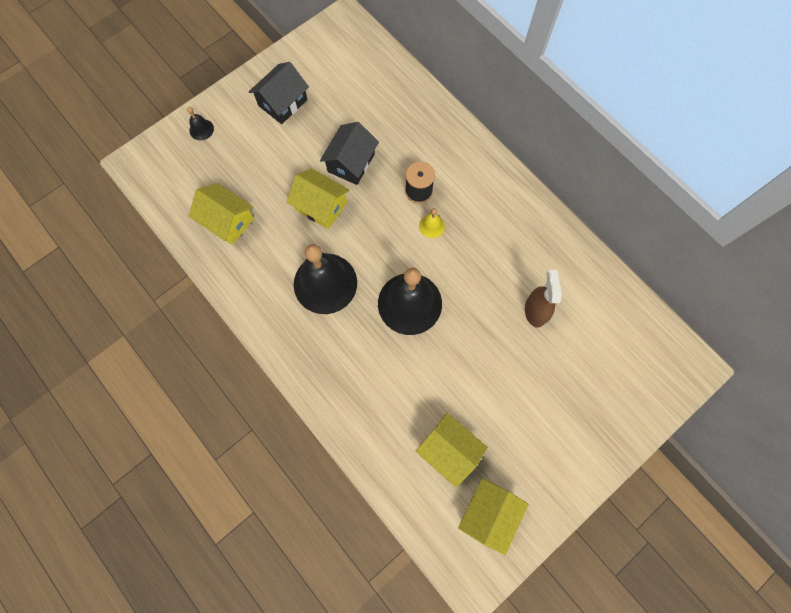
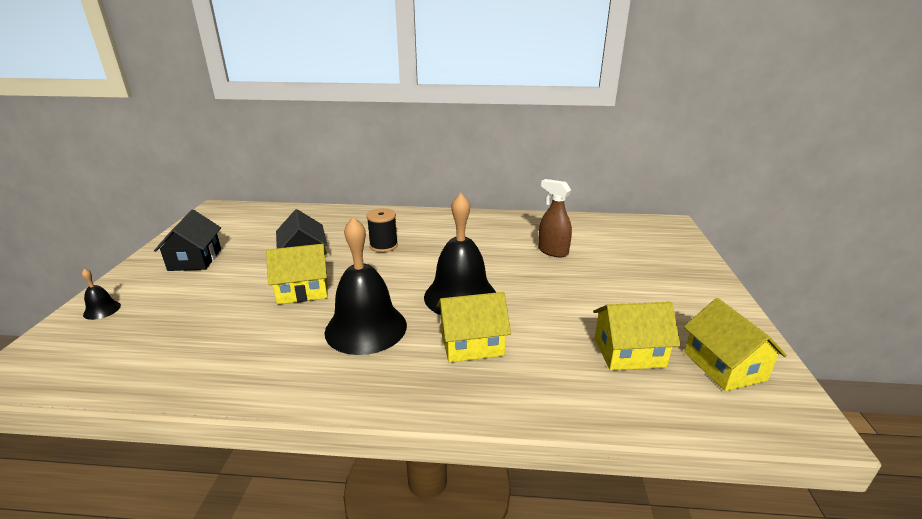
camera: 45 degrees left, 45 degrees down
(227, 221) = (198, 349): yellow house -> yellow house (471, 343)
(431, 226) = (418, 254): yellow bell -> none

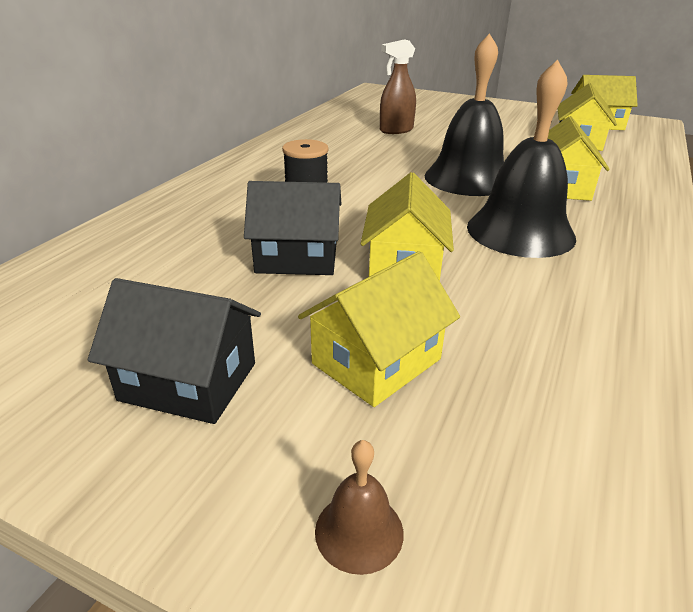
camera: 70 degrees left, 5 degrees up
(102, 310) = (359, 531): black bell -> brown bell
(204, 297) = (376, 361): none -> yellow house

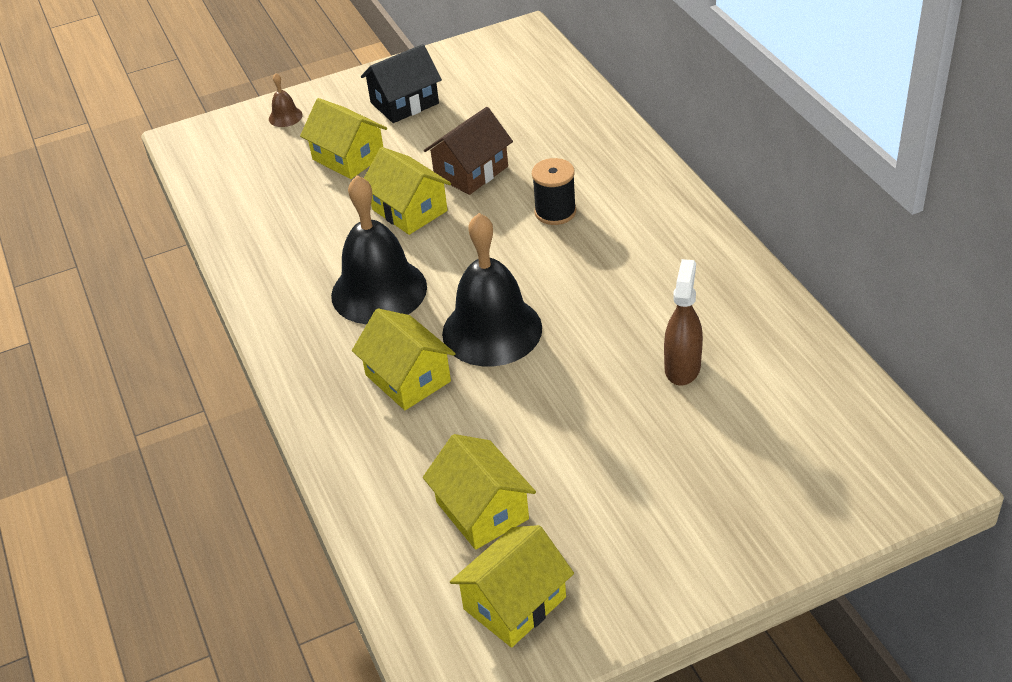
camera: 135 degrees right, 10 degrees up
(297, 258) = (471, 171): black house -> brown house
(376, 361) = (348, 157): yellow house -> yellow house turned 45 degrees counterclockwise

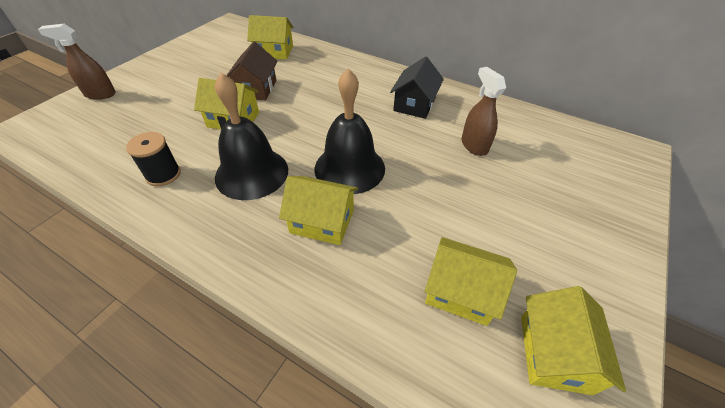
camera: 40 degrees left, 5 degrees up
(285, 117) = (100, 94): brown bell -> brown spray bottle
(348, 157) = (165, 104): yellow house -> yellow house (274, 51)
(404, 103) = (183, 67): black house -> black house (414, 104)
(555, 212) = (325, 94): black spool -> black spool (163, 174)

